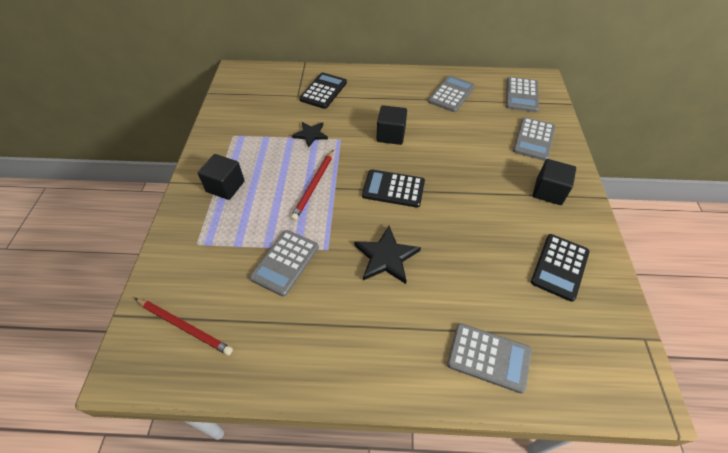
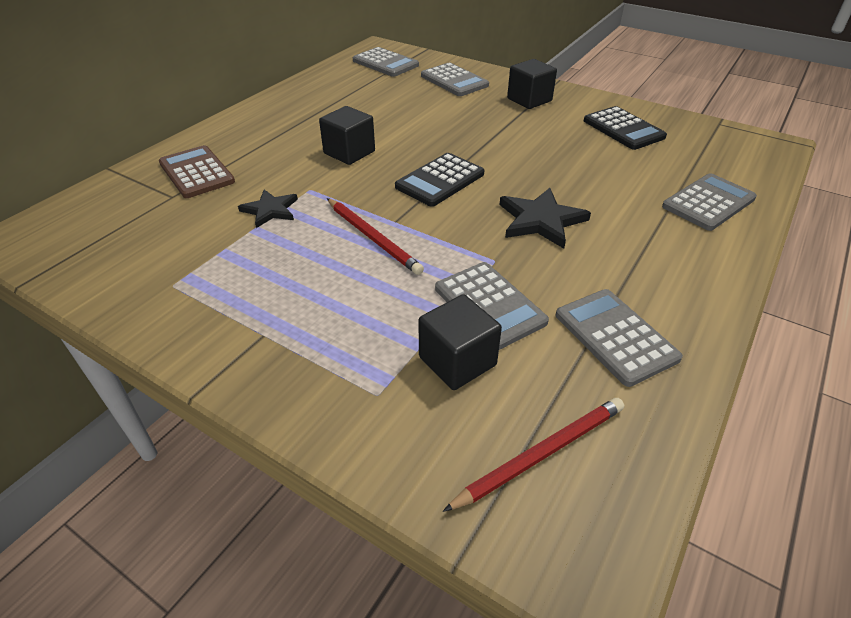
camera: 60 degrees left, 10 degrees down
(225, 186) = (281, 326): black cube -> black cube (457, 361)
(323, 91) = (196, 173): black calculator -> brown calculator
(451, 94) = (332, 95): grey calculator -> grey calculator (615, 336)

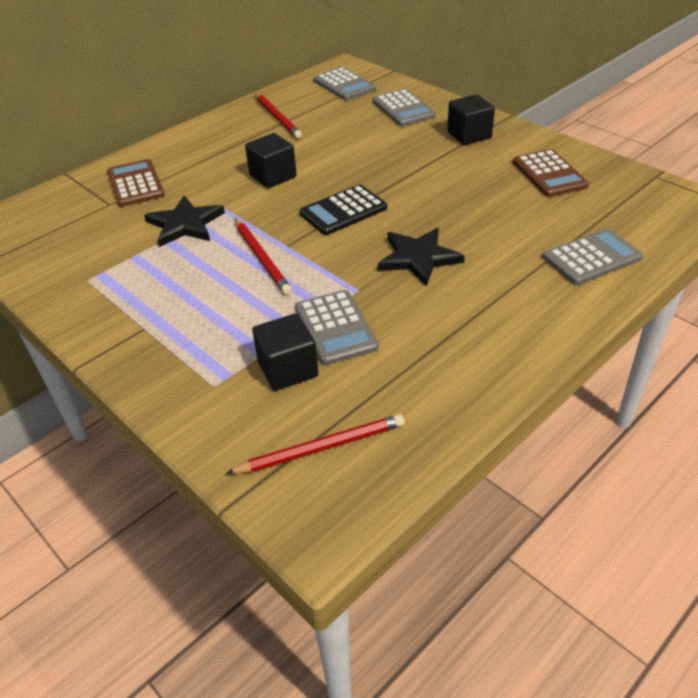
camera: 15 degrees right, 0 degrees up
(270, 210) = (185, 224): black star -> black star, size x1.52
(330, 96) = (278, 117): none -> red pencil
(615, 336) = (431, 367): grey calculator -> none
(623, 129) = (549, 174): black calculator -> brown calculator

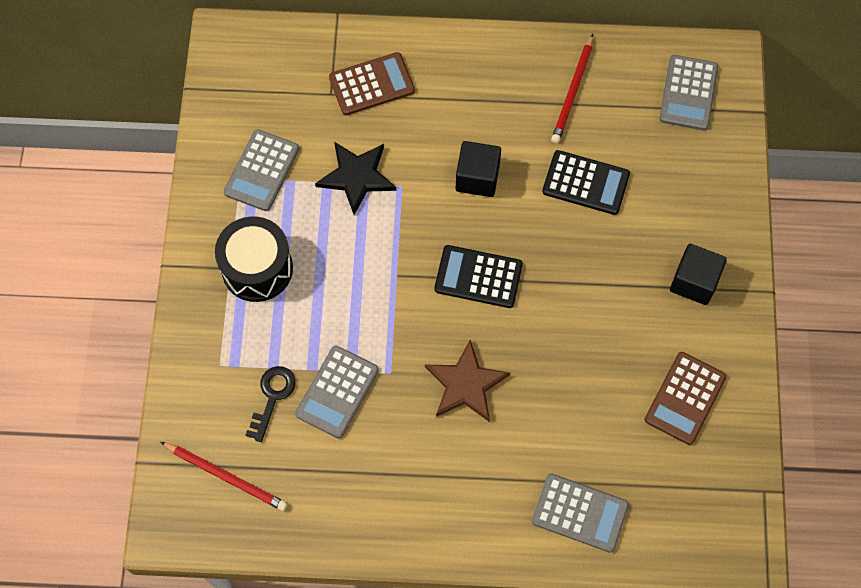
camera: 45 degrees right, 25 degrees up
(135, 184) = (371, 84): brown calculator -> brown calculator turned 45 degrees clockwise
(169, 313) = (257, 268): none -> black drum
(262, 258) = (367, 272): red pencil -> none
(288, 369) = (272, 397): black cube -> black key
(344, 140) = (585, 183): none -> black calculator
(403, 109) = (691, 186): grey calculator -> grey calculator (262, 171)
(418, 258) = (465, 384): black star -> brown star

